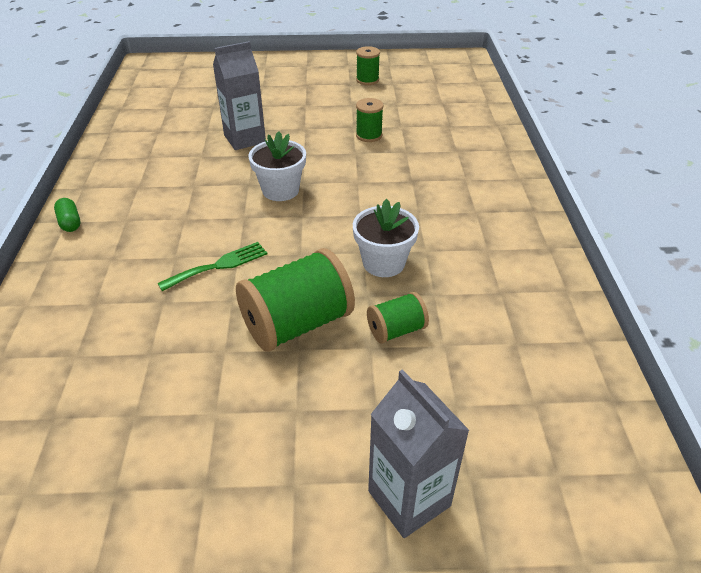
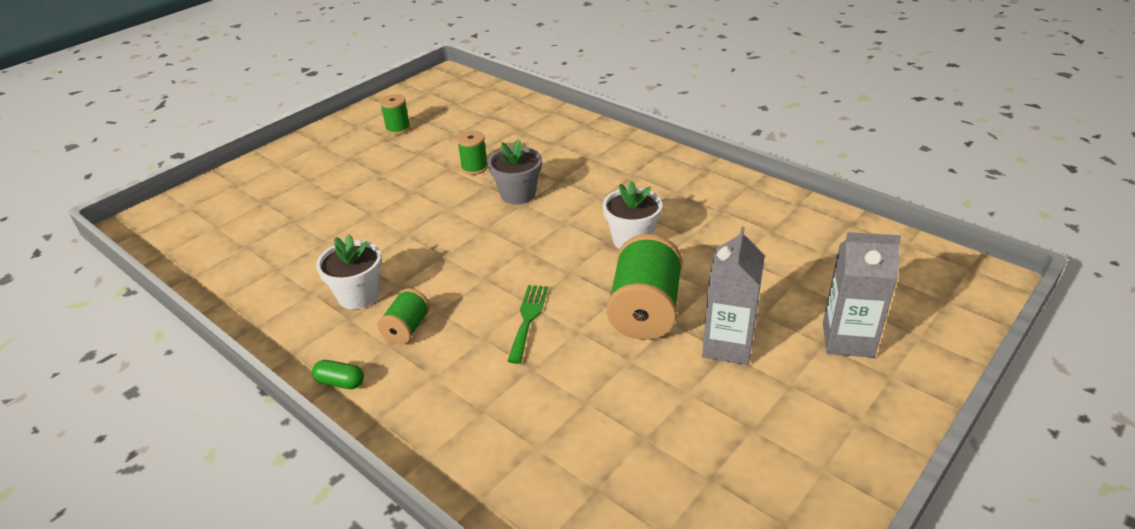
camera: 45 degrees left, 5 degrees down
(245, 139) = (375, 227): grey carton -> grey carton (727, 346)
(280, 190) = (478, 243): white flower pot -> white flower pot (358, 295)
(364, 173) = (518, 194): none -> grey flower pot
(396, 330) = (704, 270): green spool -> green spool (407, 328)

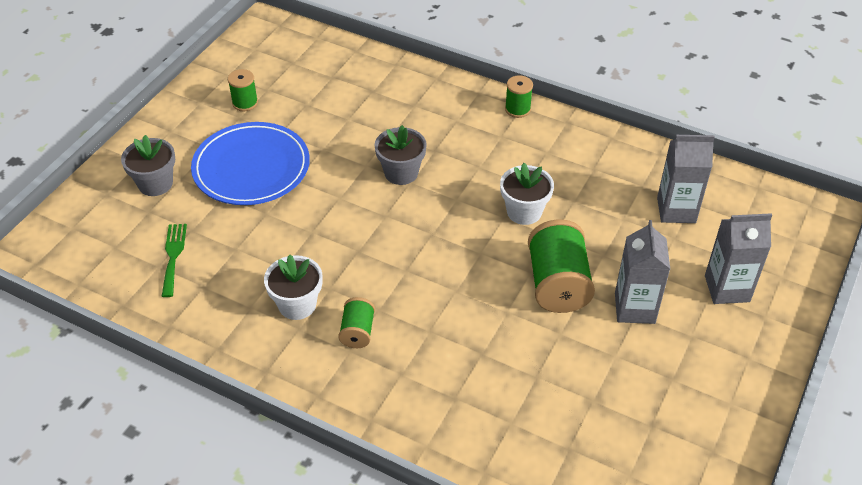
camera: 15 degrees left, 10 degrees up
(283, 181) = (155, 184): none -> grey flower pot
(340, 382) = (322, 392): green capsule -> none
(377, 177) = (251, 168): none -> blue plate
(474, 168) = (346, 145): green spool -> green spool (517, 109)
(528, 319) = (461, 306): green fork -> green fork (173, 256)
(804, 256) = (676, 210): none -> grey carton

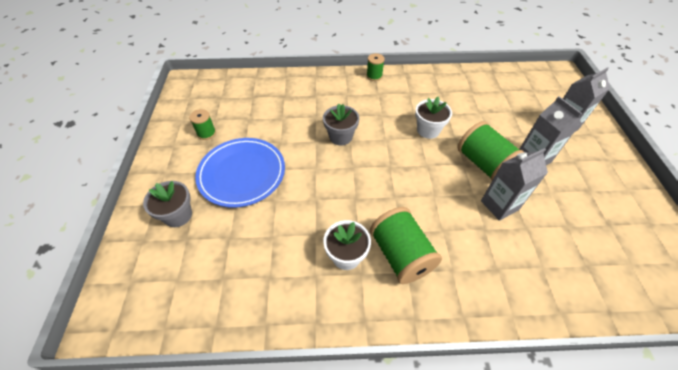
camera: 30 degrees left, 5 degrees up
(173, 256) = (229, 264): green fork -> none
(357, 332) = (401, 255): green spool -> green spool, size x1.89
(676, 210) = (499, 97): grey carton -> grey carton (499, 205)

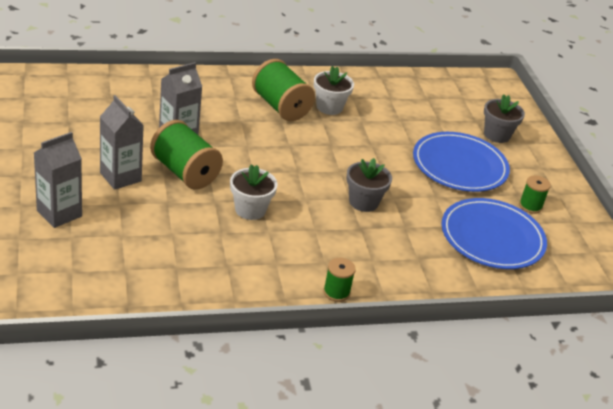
camera: 165 degrees right, 15 degrees down
(255, 108) = (492, 237): none -> blue plate

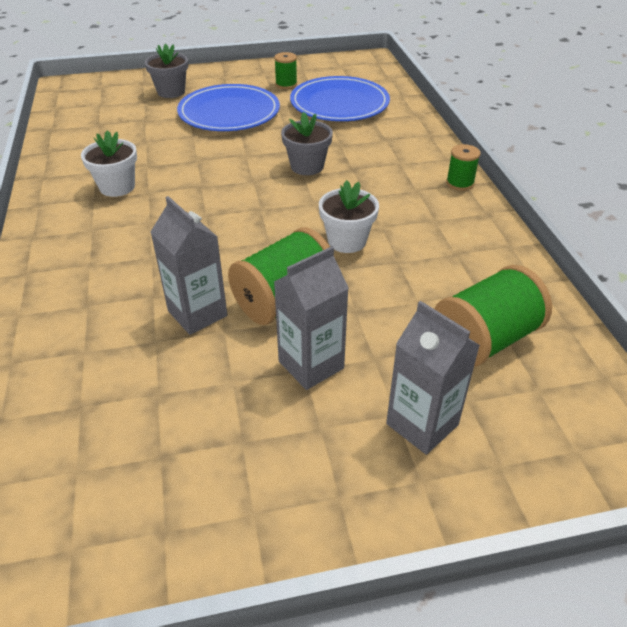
camera: 85 degrees left, 5 degrees up
(280, 107) = (115, 224): green spool -> green spool (484, 340)

